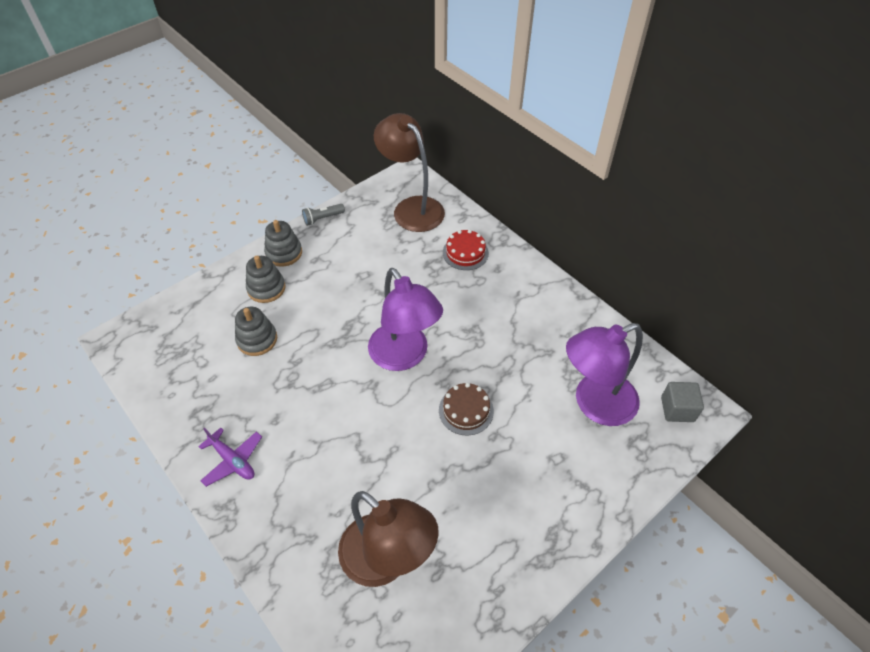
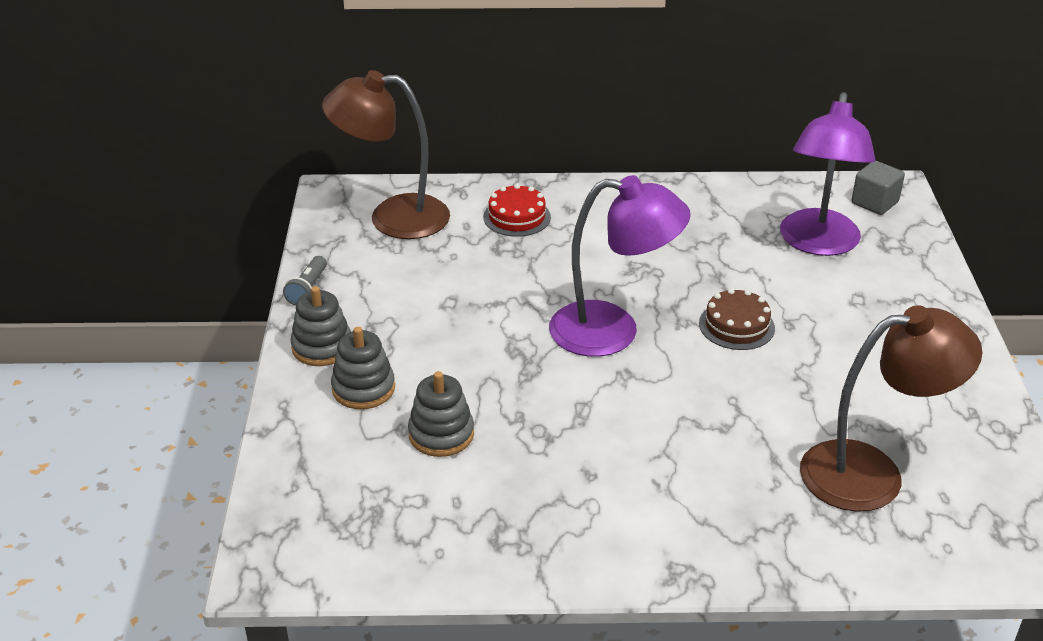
camera: 50 degrees left, 15 degrees down
(232, 460) = (611, 538): purple plane -> none

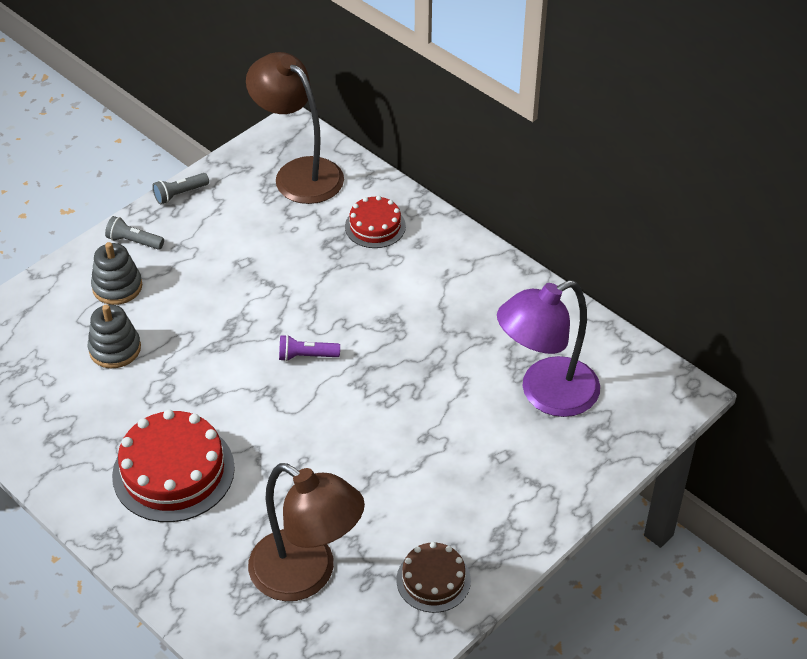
camera: 45 degrees right, 10 degrees up
(322, 347) = (134, 241): grey stacking toy -> grey flashlight
(613, 331) = (306, 356): purple lamp -> purple flashlight
(648, 484) = (173, 471): none -> red cake
(736, 326) = (388, 412): brown cake -> brown cake (433, 580)
(874, 203) = (646, 393): grey cube -> none

